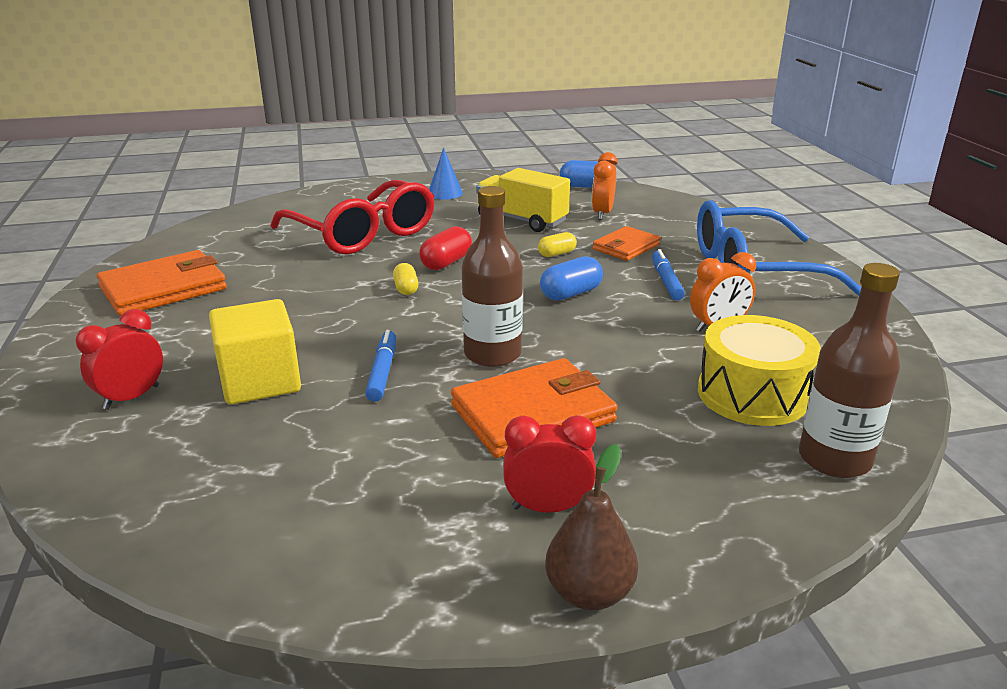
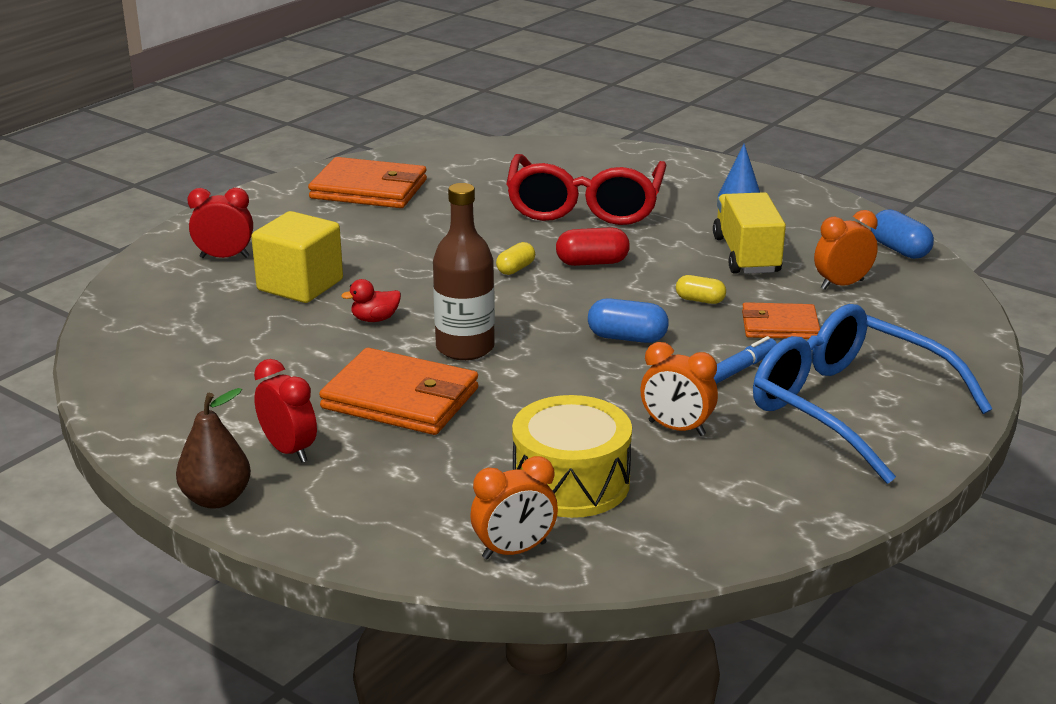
camera: 50 degrees right, 0 degrees up
(382, 372) = (375, 319): blue marker -> red duck
(834, 459) = (514, 551): brown bottle -> orange clock

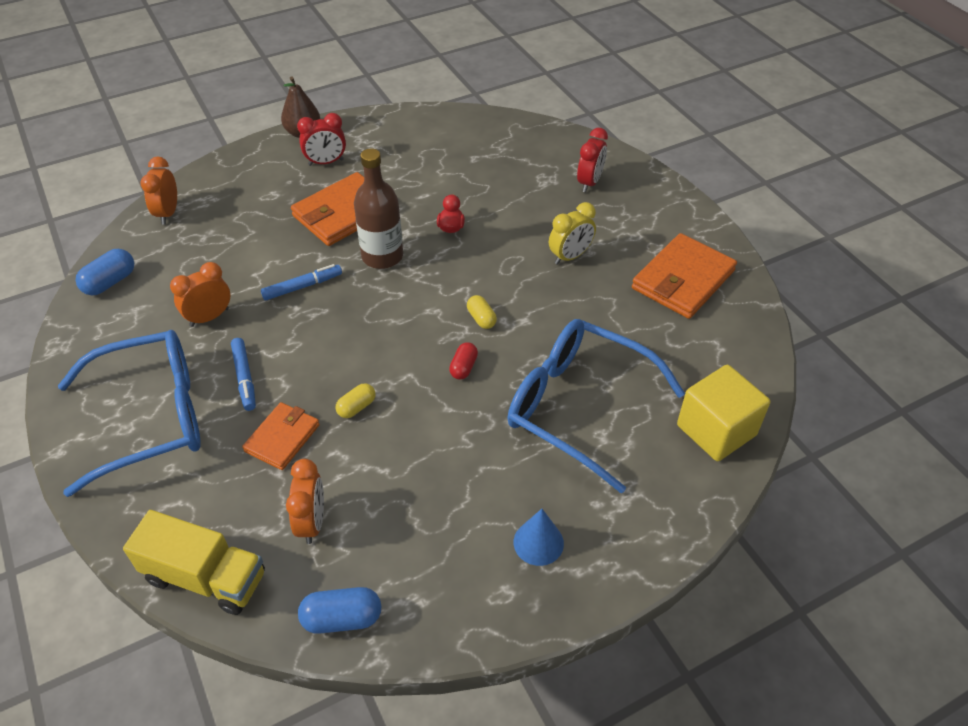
camera: 115 degrees right, 20 degrees up
(300, 285) = (524, 206): yellow cube -> yellow cube (716, 430)
(375, 244) = (570, 256): none -> yellow clock
(565, 383) = (302, 287): none -> blue marker
(571, 482) = (201, 252): yellow drum -> none
(585, 206) = (578, 406): red glasses -> blue glasses
(592, 263) = (463, 367): red capsule -> red capsule, size x0.66
(627, 338) = (334, 340): blue capsule -> blue capsule (110, 282)
(746, 255) = (411, 480): yellow truck -> yellow truck (205, 577)

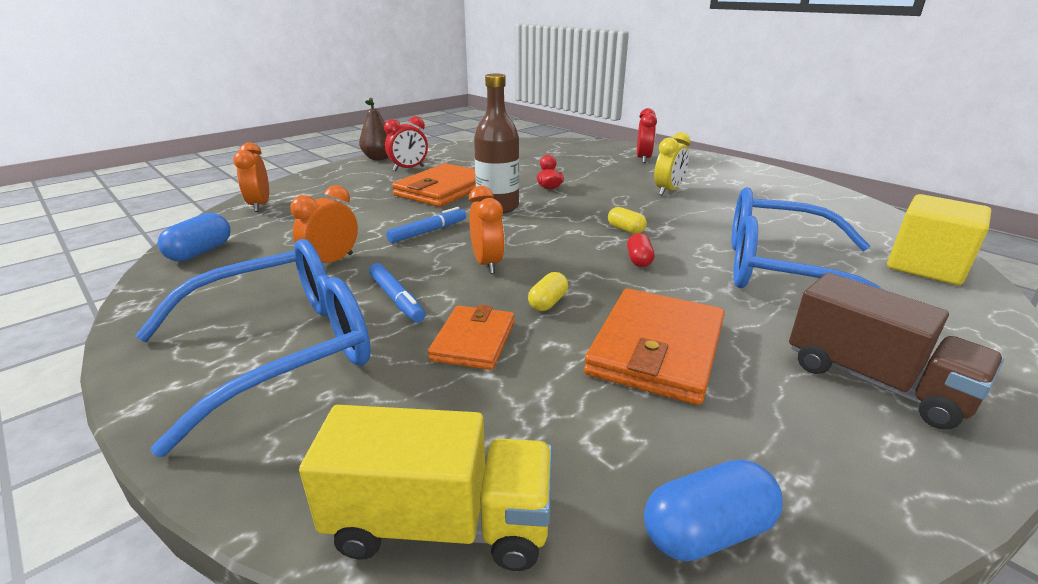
camera: 15 degrees left, 20 degrees down
(312, 522) = (569, 416): orange clock -> orange clock (487, 264)
(538, 542) = (874, 381): blue cone -> brown truck
(682, 280) = (774, 192): orange wallet -> orange wallet (656, 349)

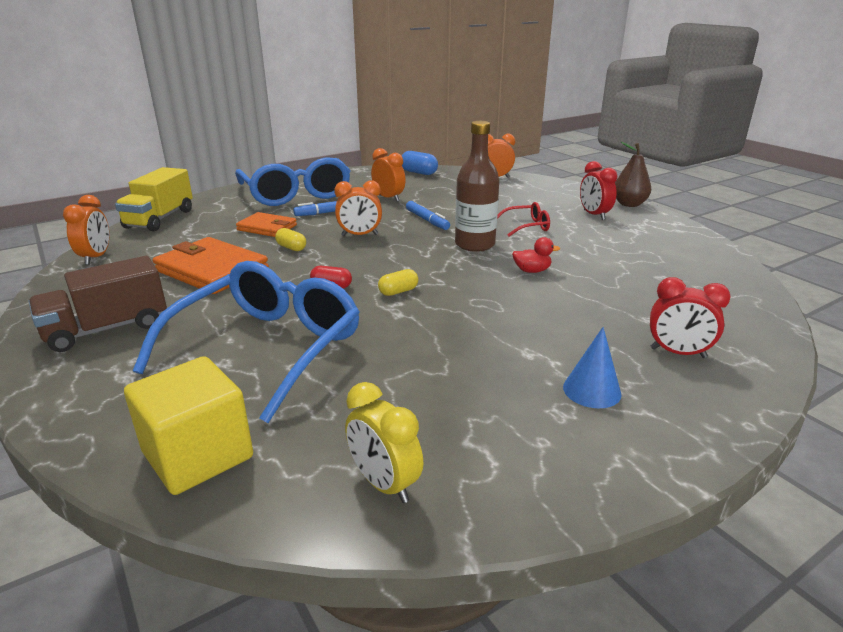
camera: 100 degrees right, 0 degrees up
(442, 190) = (527, 226): orange wallet -> red glasses
(668, 191) = (514, 340): yellow clock -> yellow clock (384, 484)
(705, 175) = (591, 390): none -> blue cone
(707, 531) = (96, 257): blue capsule -> orange clock

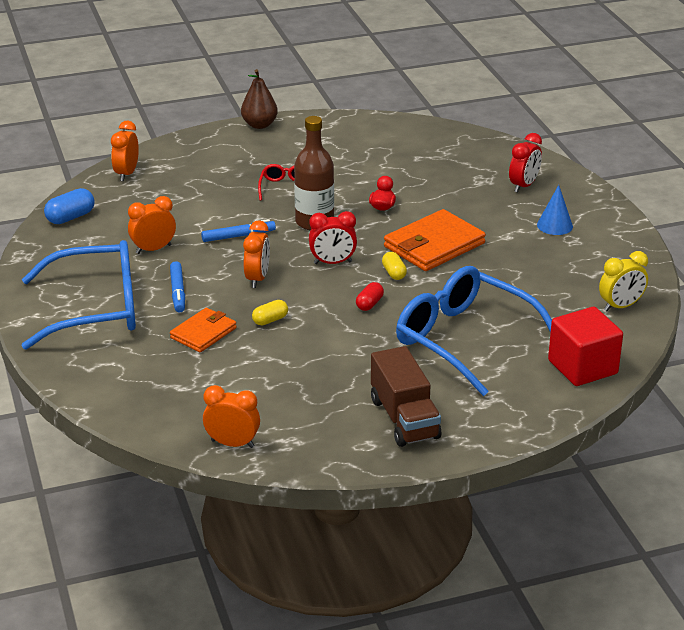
camera: 75 degrees left, 5 degrees up
(160, 219) = (128, 408): yellow truck -> none
(198, 455) = (582, 367): yellow cube -> red cube
(212, 270) = (303, 367): orange wallet -> orange wallet (434, 245)
(594, 215) = (276, 149): red clock -> red clock (332, 262)

